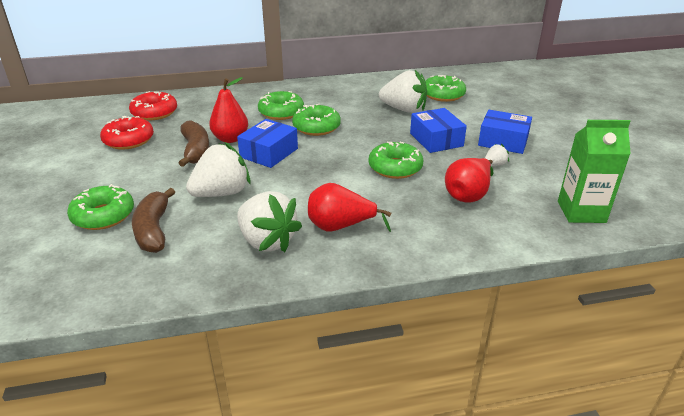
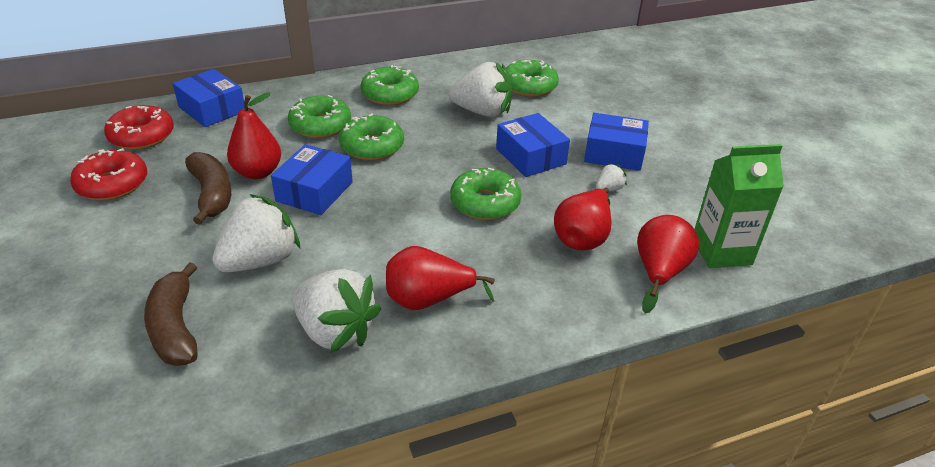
camera: 10 degrees left, 5 degrees up
(103, 215) = (98, 311): green donut -> green donut (390, 94)
(206, 99) = (212, 109): none -> blue box
(527, 222) = (659, 272): none -> red pear

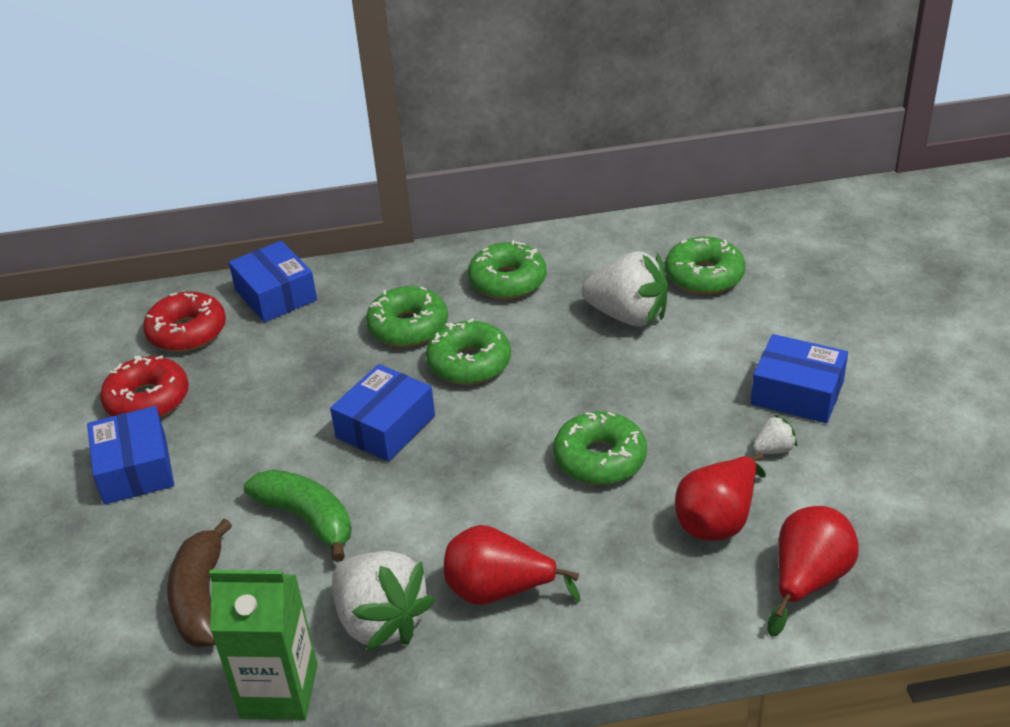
camera: 15 degrees right, 0 degrees up
(212, 194) = (261, 423): brown banana -> none
(258, 172) = (320, 394): red pear -> none
(261, 260) = (307, 519): white strawberry -> green banana
(530, 156) = (678, 391): blue box -> blue box (135, 469)
(721, 251) = (904, 556): green carton -> green carton (279, 691)

